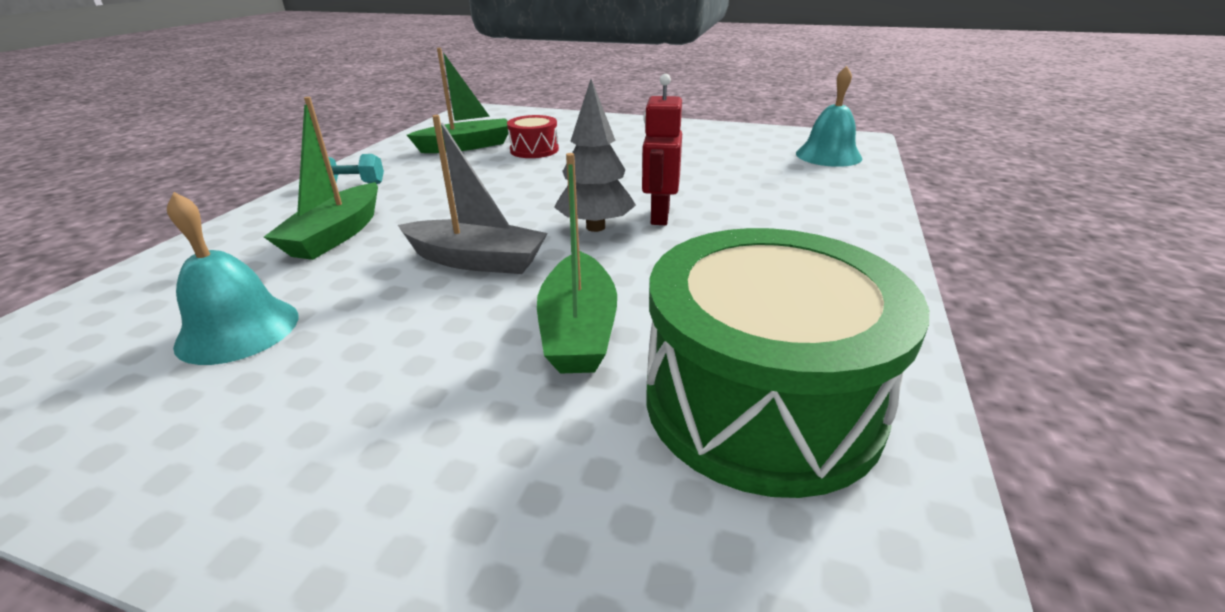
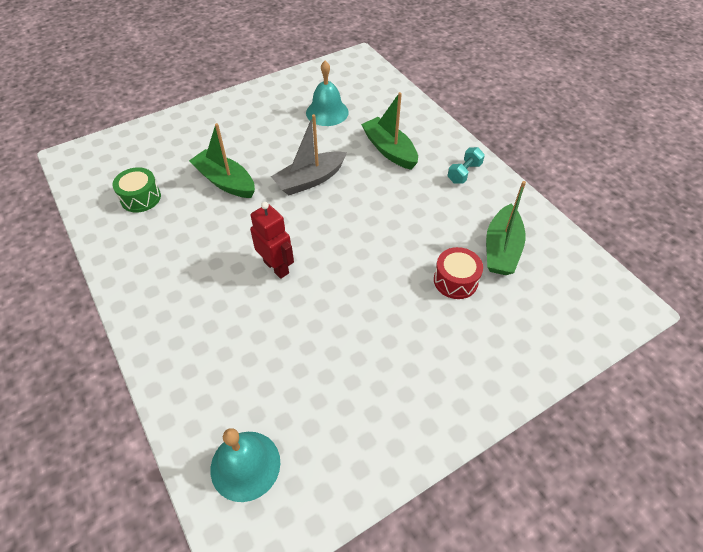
camera: 130 degrees right, 20 degrees up
(595, 227) = (295, 234): grey tree -> none
(761, 401) = (140, 198): green drum -> green drum, size x0.46

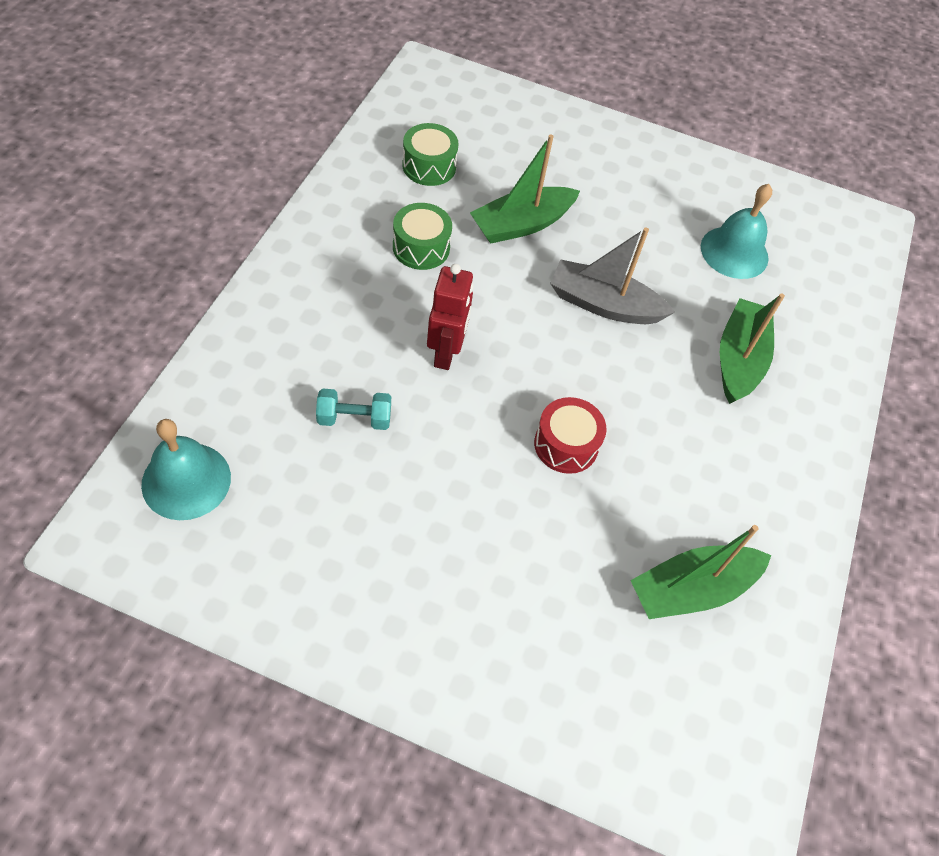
camera: 45 degrees right, 5 degrees up
(193, 236) = (421, 247): none -> green drum
(225, 182) = (522, 224): green boat -> green boat turned 120 degrees counterclockwise
(455, 280) = (589, 558): red drum -> red drum (566, 445)
(464, 173) = (786, 471): turquoise dumbbell -> turquoise dumbbell (354, 418)

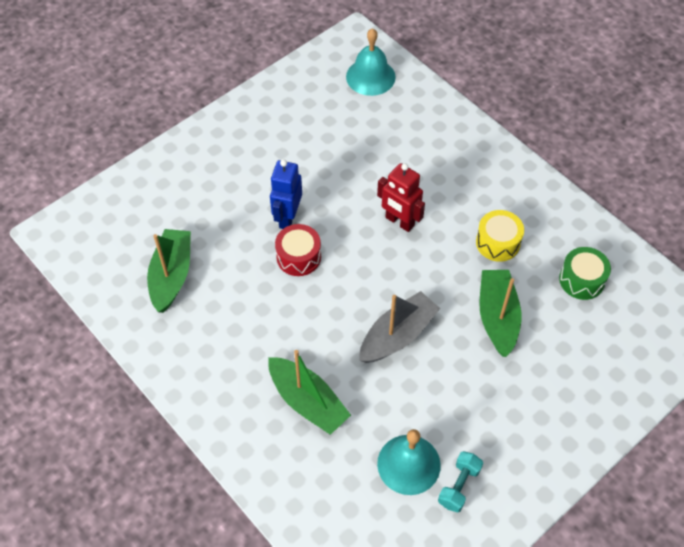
camera: 125 degrees right, 0 degrees up
(354, 418) = (373, 158): turquoise dumbbell -> turquoise dumbbell (459, 486)
(421, 247) = (498, 242): green drum -> yellow drum
(513, 484) = (287, 217): none -> blue robot

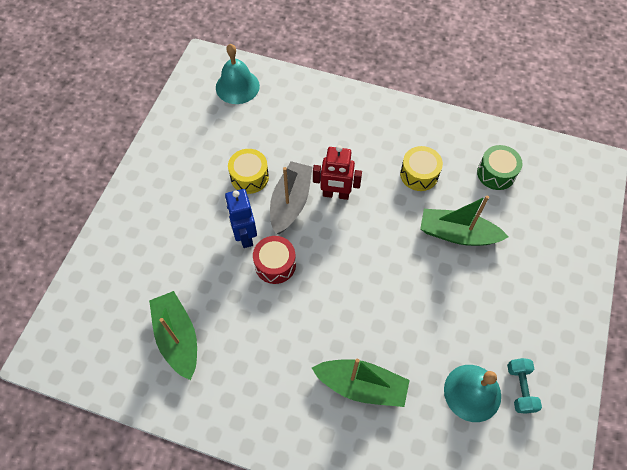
camera: 30 degrees left, 5 degrees up
(326, 167) = (249, 177): none -> yellow drum
(397, 335) = (394, 289): grey boat -> grey boat (290, 202)
(497, 317) = (457, 234): green boat -> green boat turned 45 degrees counterclockwise

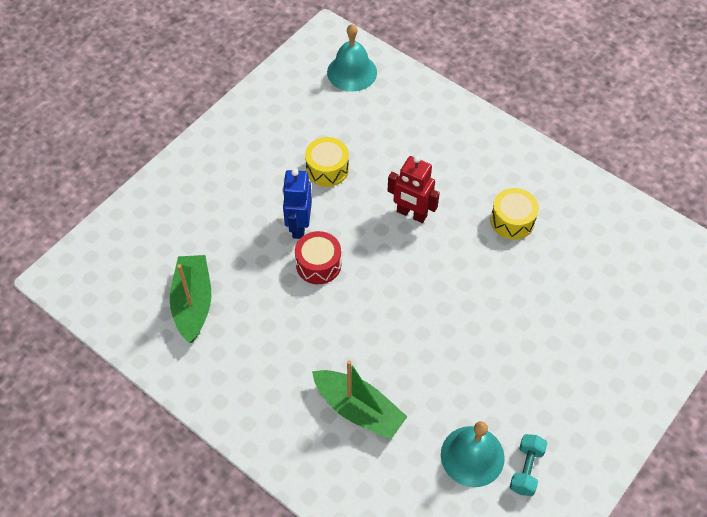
camera: 20 degrees right, 5 degrees down
(290, 202) = (360, 208): grey boat -> none
(457, 234) = (527, 295): green boat -> none
(496, 173) = (601, 245): green drum -> none

